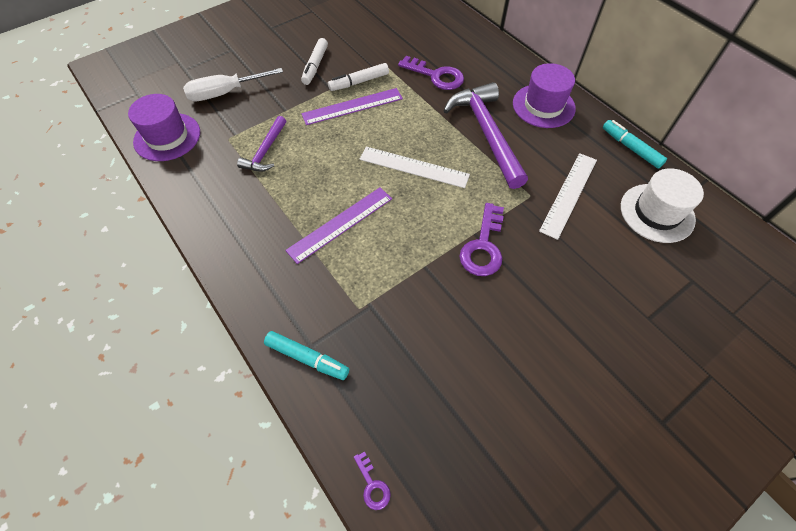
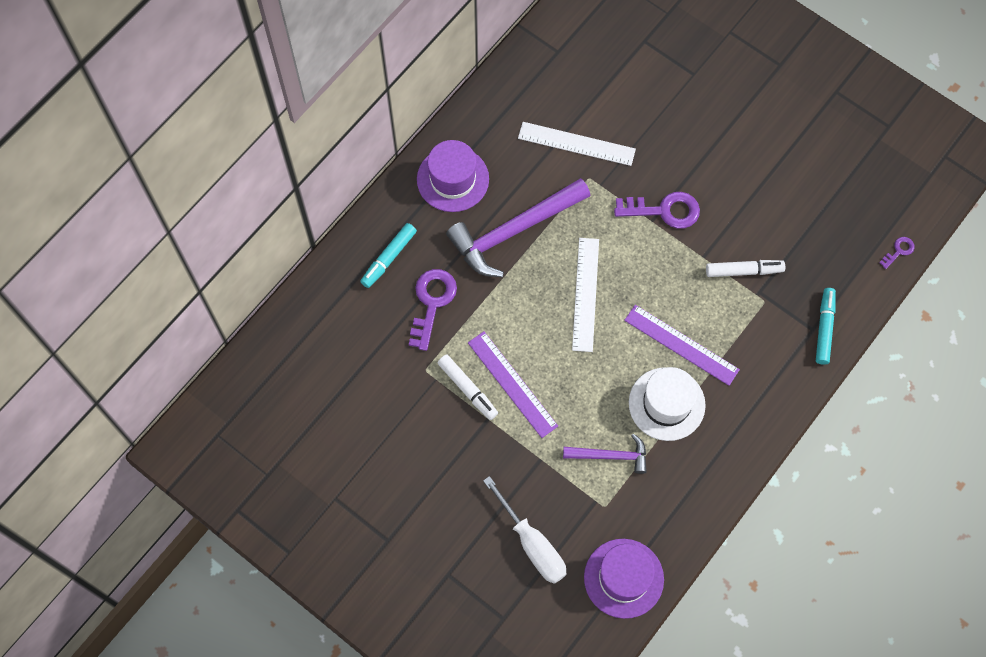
camera: 105 degrees left, 10 degrees up
(315, 66) = (451, 452): white marker -> white marker (743, 271)
(631, 148) = (495, 91): turquoise marker -> turquoise marker (389, 258)
(657, 213) = (575, 68): white hat -> white hat (666, 404)

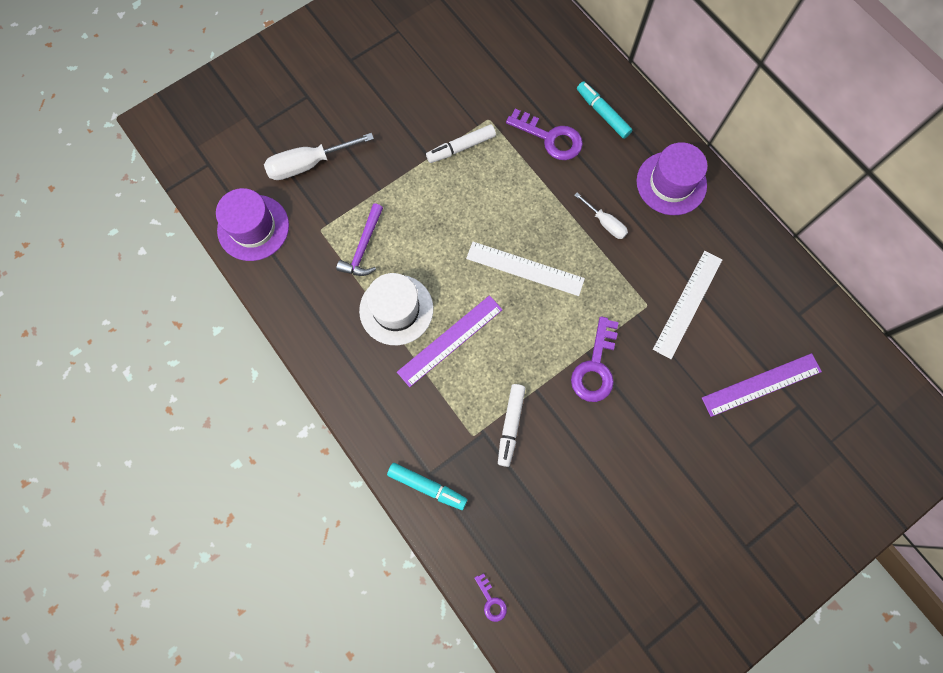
camera: 105 degrees right, 5 degrees up
(512, 384) = (455, 184): purple ruler -> purple ruler (761, 384)
(514, 231) = (605, 223): purple hammer -> white screwdriver

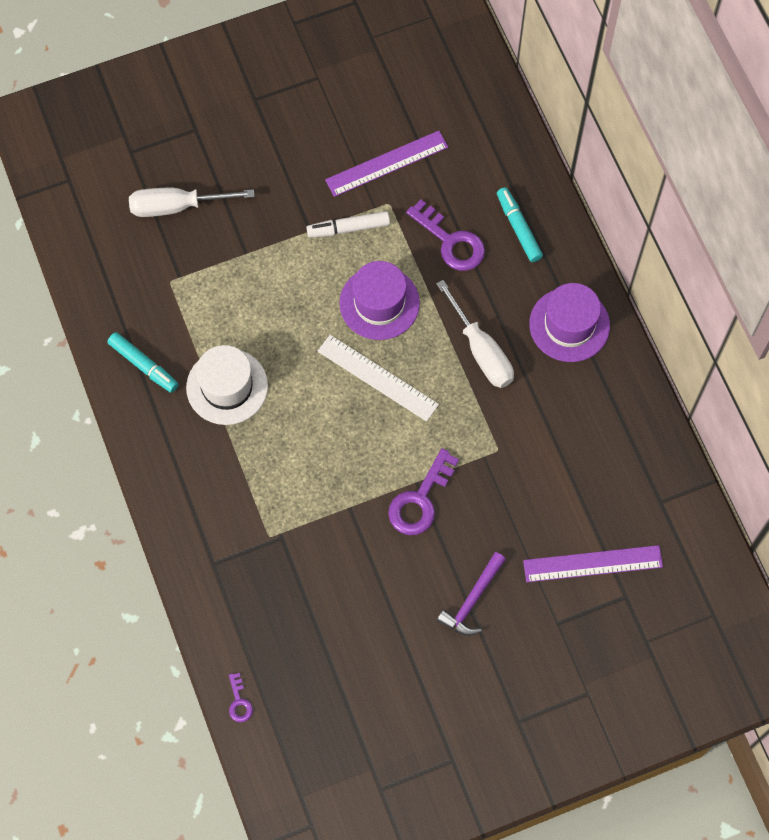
camera: 15 degrees right, 5 degrees down
(253, 228) = (99, 261): purple hat -> purple hat (379, 303)
(364, 247) = (211, 311): purple hammer -> purple hammer (472, 600)
(427, 486) = (207, 574): turquoise marker -> turquoise marker (143, 365)
(450, 340) = (274, 433): purple ruler -> purple ruler (387, 163)
(511, 425) = (312, 536): white marker -> none
(605, 223) = (481, 350): white screwdriver -> white screwdriver, size x1.72
(687, 304) = (542, 459): white ruler -> none

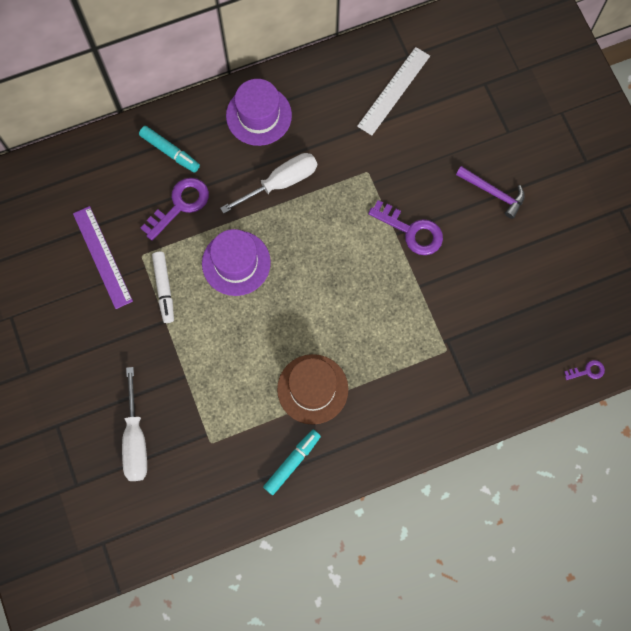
camera: 90 degrees left, 5 degrees up
(227, 386) = (312, 389): white hat -> brown hat
(377, 377) = (304, 264): white ruler -> white ruler (394, 91)
(518, 228) = (170, 151): turquoise marker -> turquoise marker turned 120 degrees counterclockwise
(592, 564) = (460, 105): purple ruler -> none

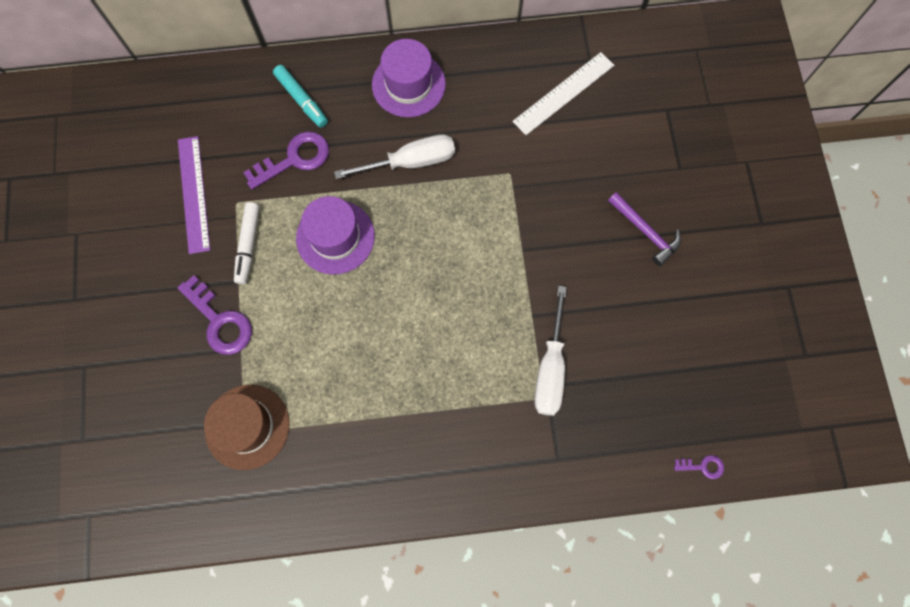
camera: 15 degrees right, 0 degrees up
(135, 439) = (163, 405): white screwdriver -> white screwdriver (550, 367)
(292, 463) = (328, 481): turquoise marker -> none
(312, 389) = (377, 401): brown hat -> brown hat (247, 426)
(411, 231) = (541, 251): purple key -> purple key (220, 321)

